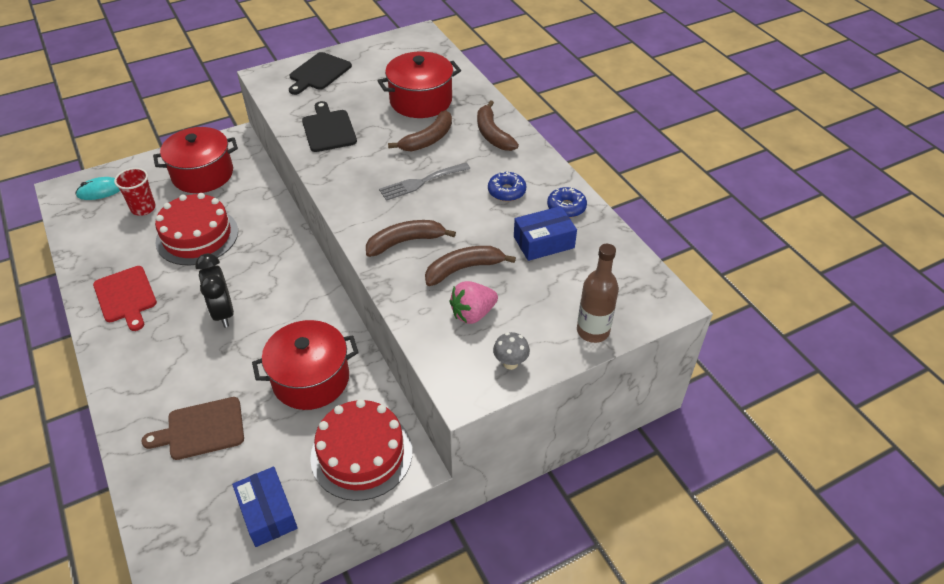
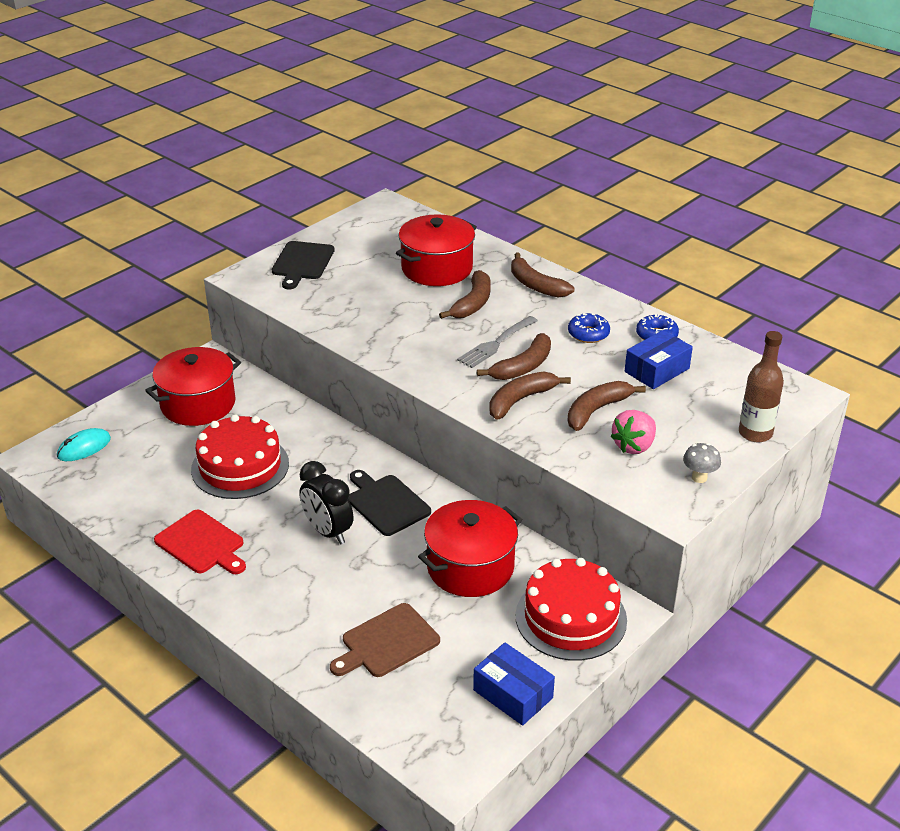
camera: 20 degrees left, 10 degrees down
(143, 208) = (152, 453): red cup -> none
(328, 129) = (357, 315): black cutting board -> black cutting board (386, 503)
(429, 210) = (523, 367): none -> brown banana

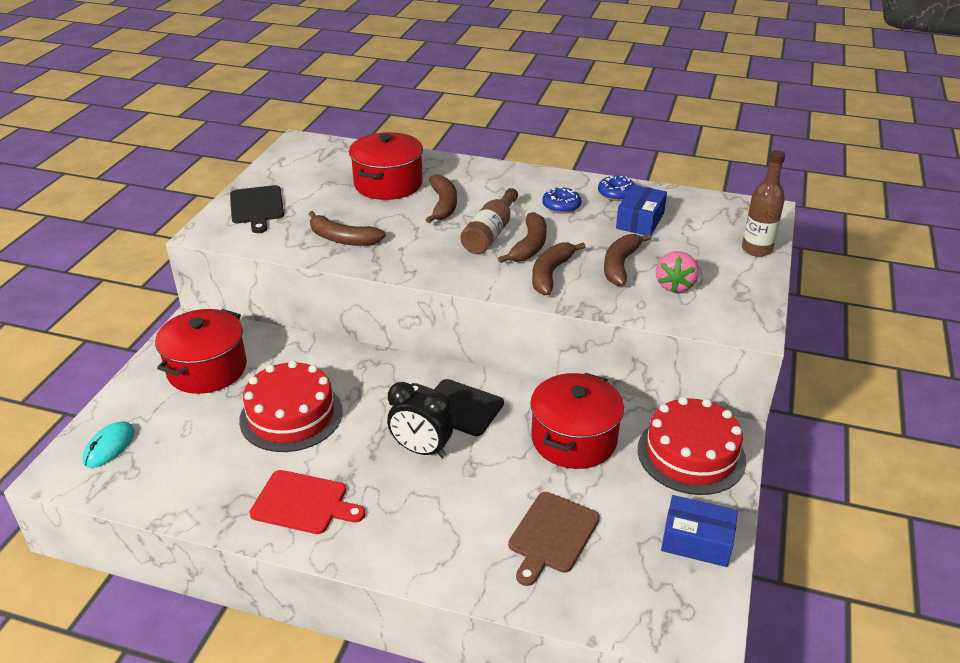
camera: 25 degrees left, 0 degrees up
(495, 344) = (490, 233): grey fork -> brown bottle
(536, 285) = (485, 178): brown banana -> brown banana (342, 239)
(699, 477) = (746, 296): grey mushroom -> none

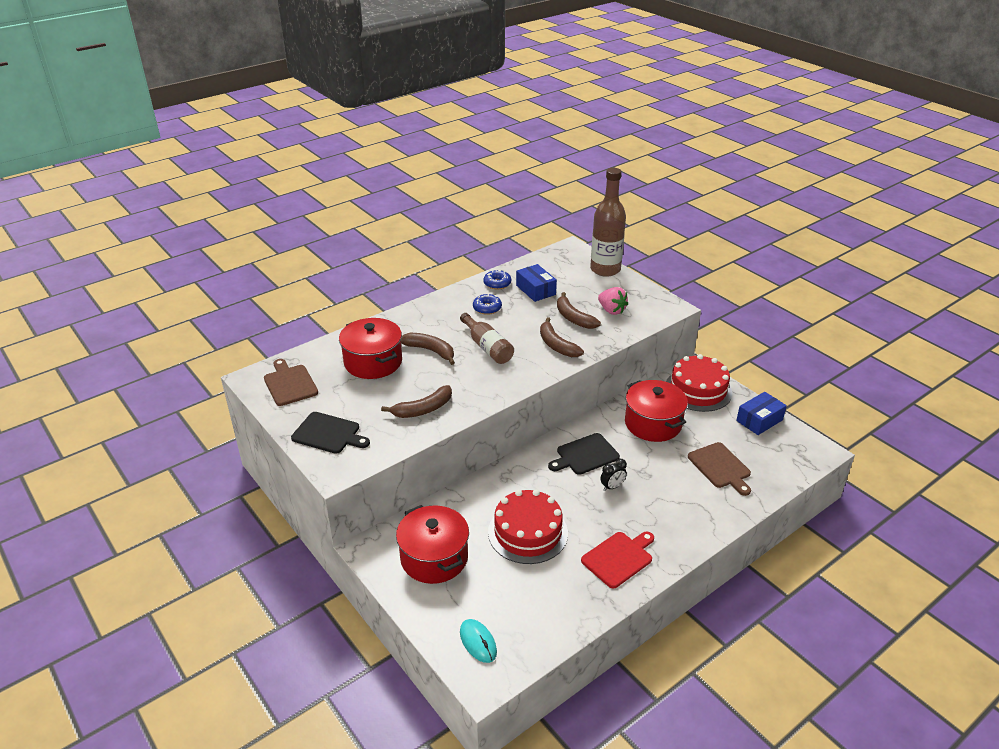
camera: 55 degrees left, 0 degrees up
(310, 160) = (290, 384): none -> brown cutting board
(421, 450) = (612, 487): black clock -> black clock, size x0.59
(529, 246) = (518, 339): brown banana -> none
(756, 249) = (605, 269): brown bottle -> brown bottle, size x1.53

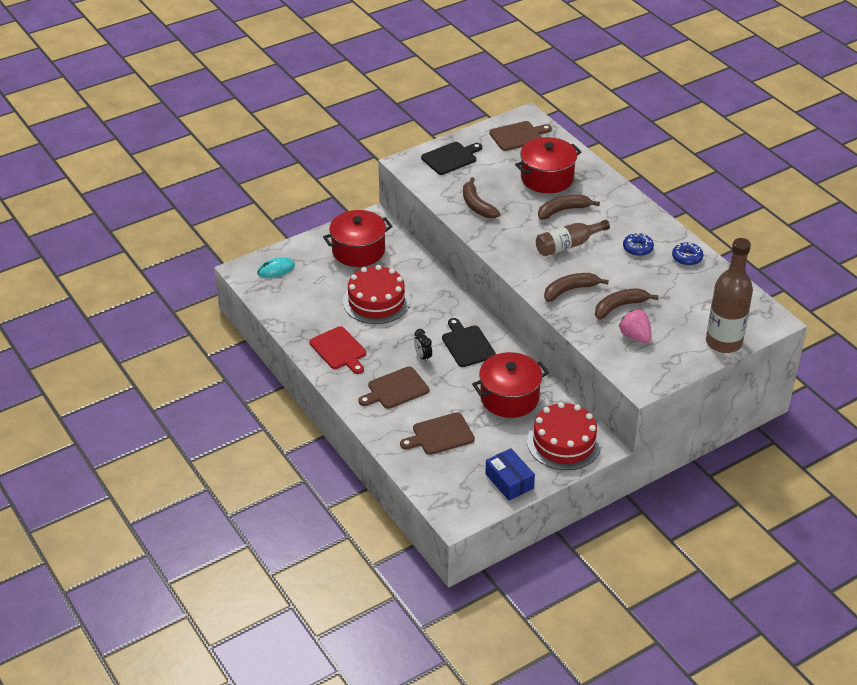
camera: 95 degrees right, 5 degrees up
(328, 434) = (451, 158): black cutting board -> black cutting board turned 150 degrees counterclockwise
(430, 351) = (563, 210): brown banana -> brown banana turned 150 degrees counterclockwise
(535, 290) = (675, 284): blue box -> none
(611, 310) = (635, 336): pink strawberry -> pink strawberry turned 90 degrees clockwise
(667, 504) = (395, 389): none -> brown cutting board

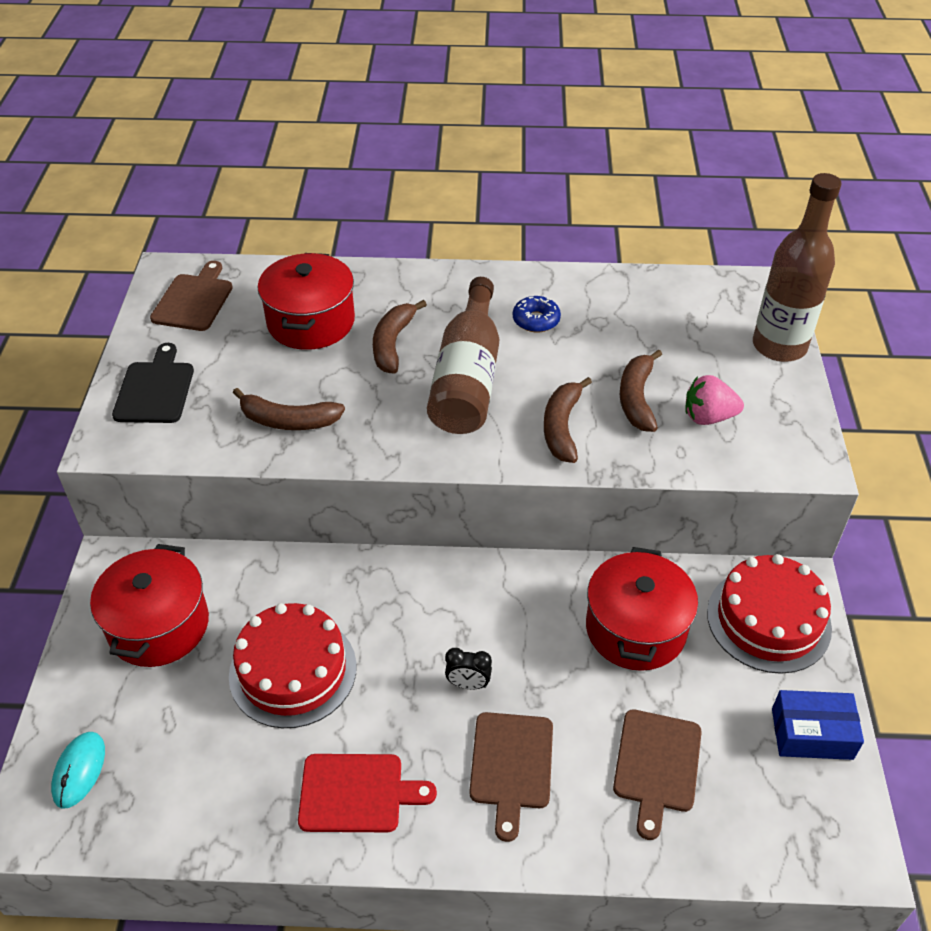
camera: 55 degrees left, 5 degrees up
(467, 344) = (487, 613): black cutting board -> none
(568, 245) = (467, 378): brown bottle -> brown bottle, size x1.53
(687, 258) = (593, 290): blue donut -> none

